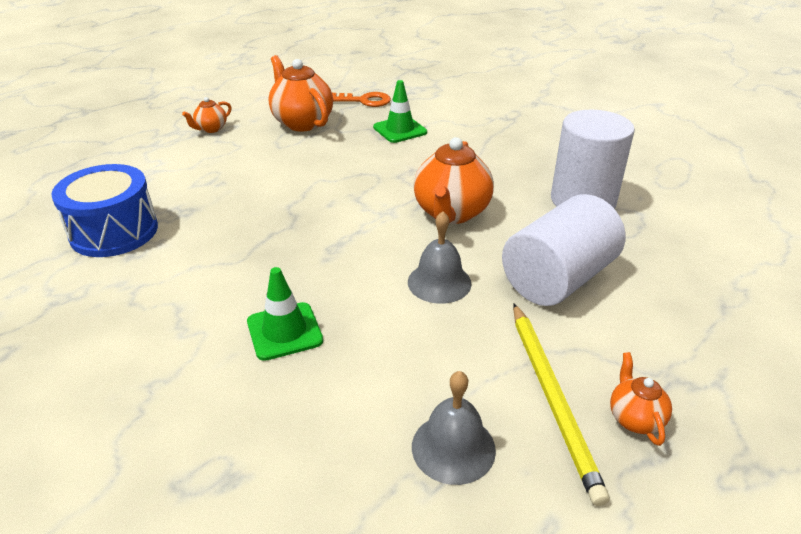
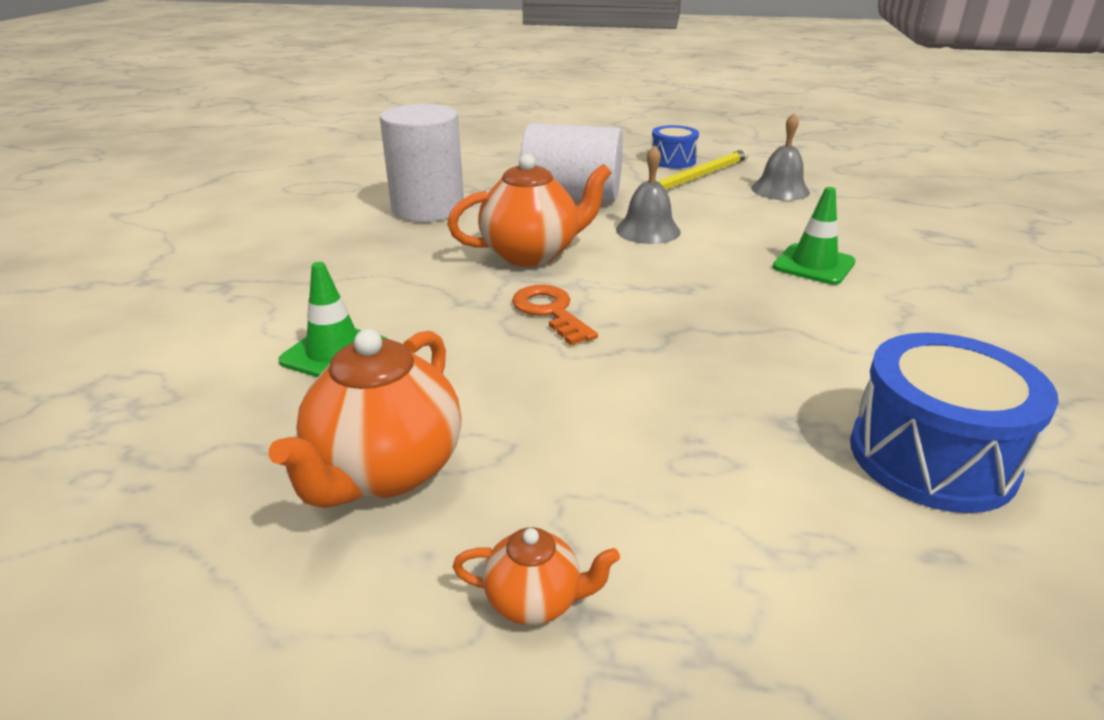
camera: 125 degrees left, 5 degrees down
(365, 101) = (212, 441): orange key -> orange key (550, 311)
(634, 418) = (672, 161): orange teapot -> blue drum

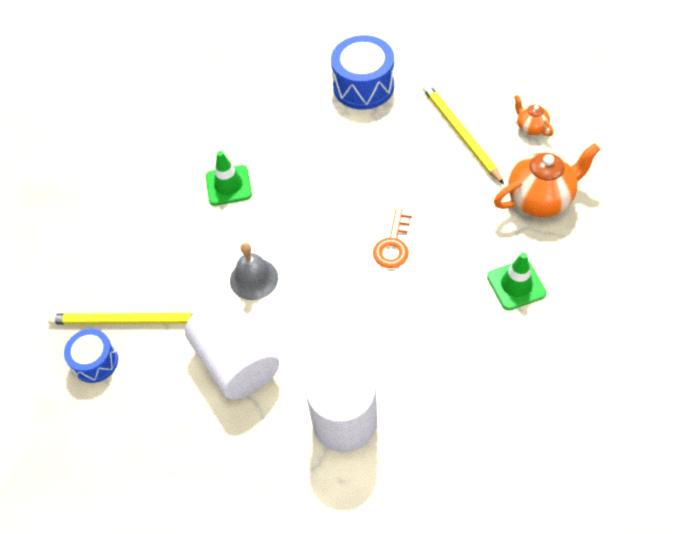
camera: 130 degrees left, 25 degrees up
(531, 254) = (345, 304): orange teapot -> none
(655, 489) = (460, 134): none -> yellow pencil
(780, 190) = (111, 261): grey bell -> none

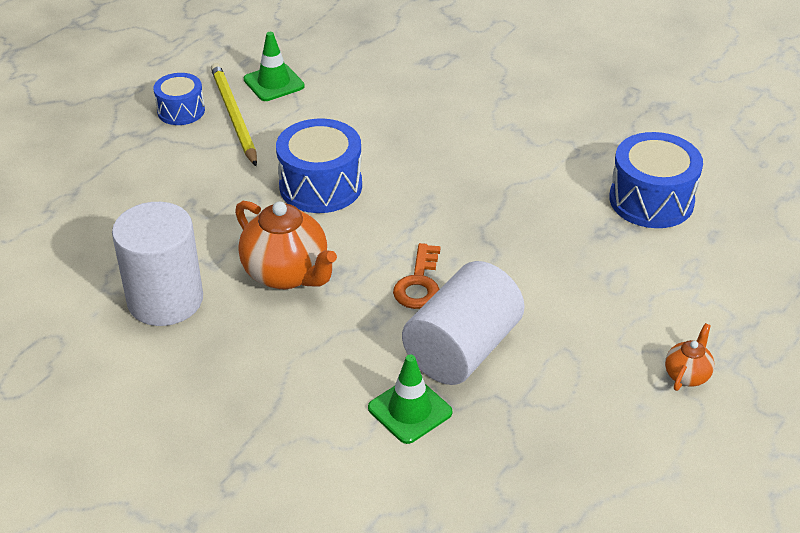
camera: 65 degrees right, 15 degrees down
(228, 185) = (435, 135): green traffic cone -> green traffic cone (274, 83)
(236, 361) = (213, 201): white cylinder -> white cylinder (462, 349)
(254, 279) = (320, 186): grey bell -> blue drum
(393, 244) = (419, 283): orange key -> orange key turned 75 degrees counterclockwise
(460, 134) = (630, 306): yellow pencil -> none
(540, 199) = (564, 409): orange teapot -> orange teapot (287, 274)

